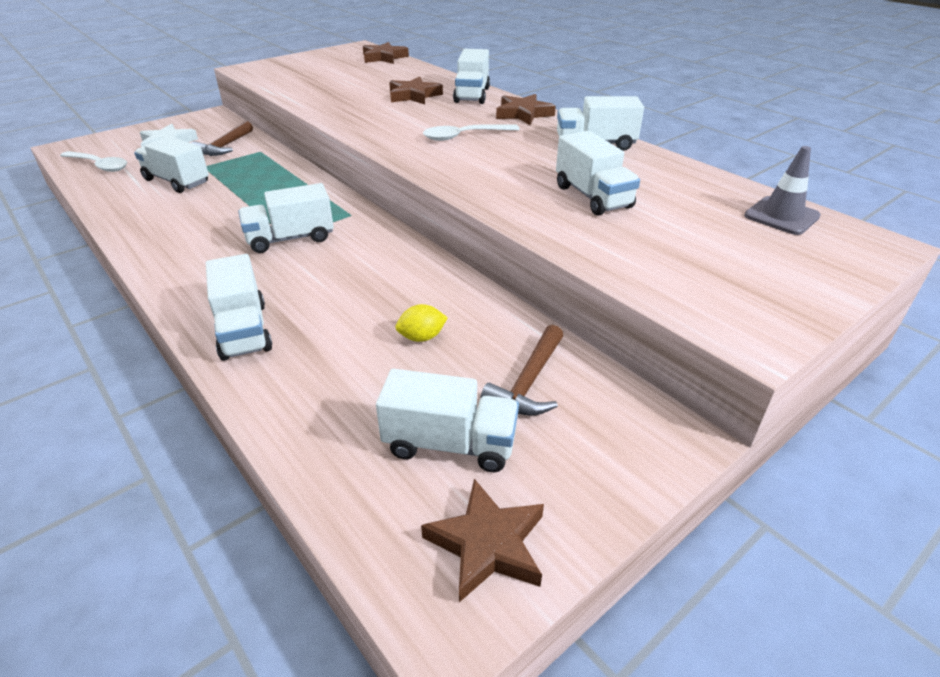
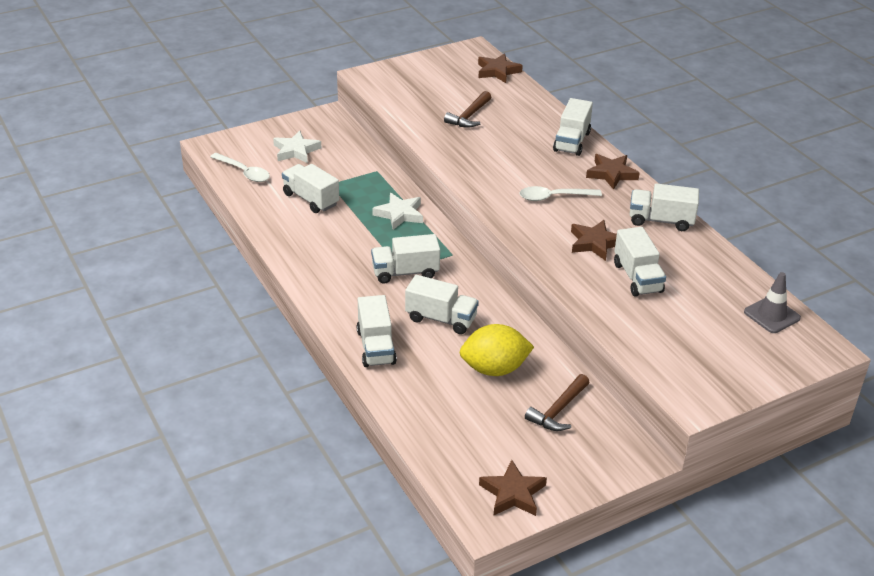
camera: 10 degrees right, 0 degrees up
(225, 146) = (346, 161): brown hammer -> brown hammer (469, 116)
(285, 184) = (399, 214): none -> white star
(414, 95) = (519, 136): brown star -> brown star (595, 243)
(422, 337) = (494, 369): yellow lemon -> yellow lemon, size x2.07
(450, 444) = (501, 440): white truck -> white truck (441, 319)

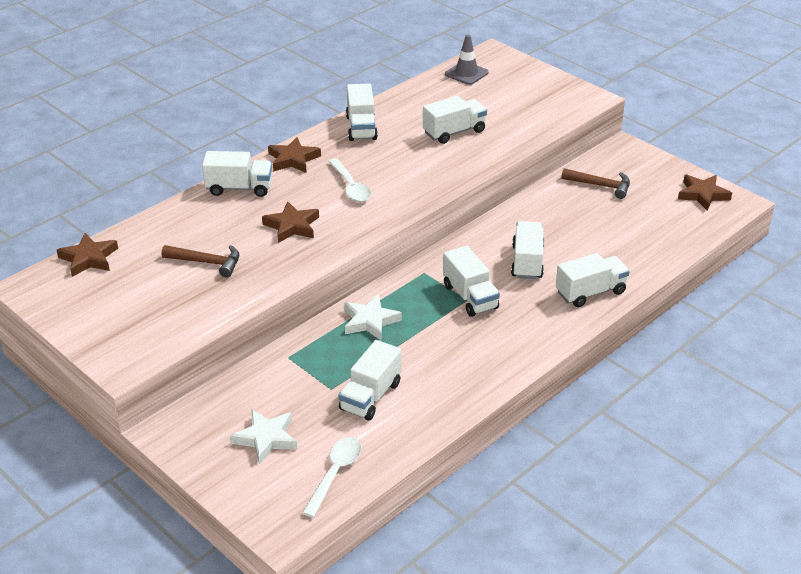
camera: 105 degrees left, 0 degrees up
(494, 369) = (574, 222): yellow lemon -> none
(595, 243) = (415, 157): brown star -> brown star (292, 226)

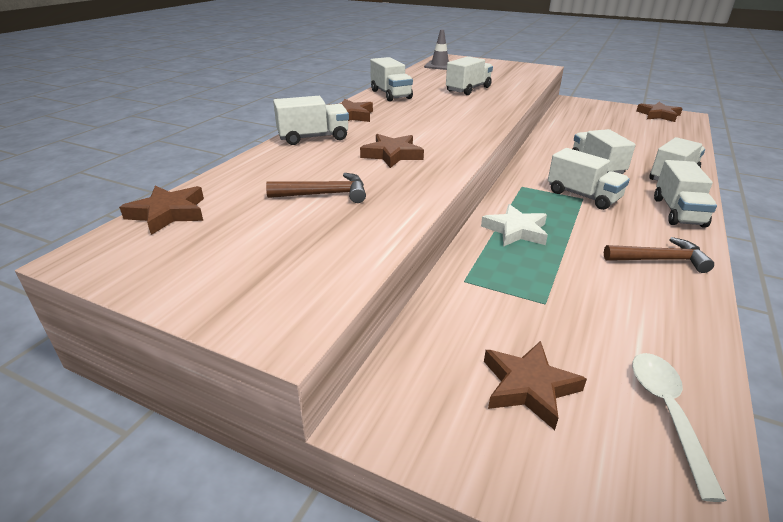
camera: 20 degrees left, 5 degrees down
(266, 438) = (528, 387): white star -> brown star
(350, 187) = (420, 124): white spoon -> none
(370, 396) = (597, 301): white truck -> white truck (678, 212)
(600, 186) = (586, 119): brown hammer -> brown hammer (660, 260)

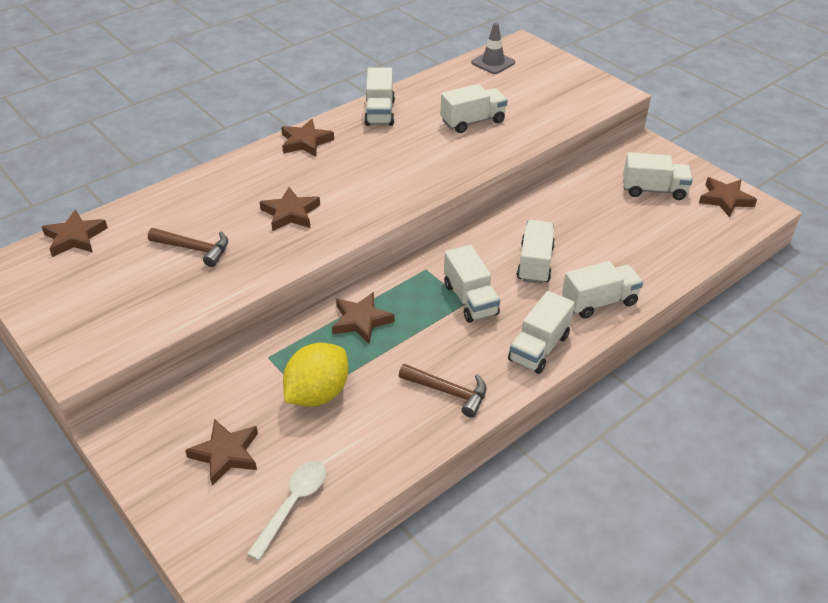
camera: 25 degrees right, 10 degrees up
(313, 138) = (245, 169): white truck -> white truck (653, 190)
(516, 230) = (361, 321): white star -> brown star
(551, 296) = (318, 393): none -> yellow lemon

